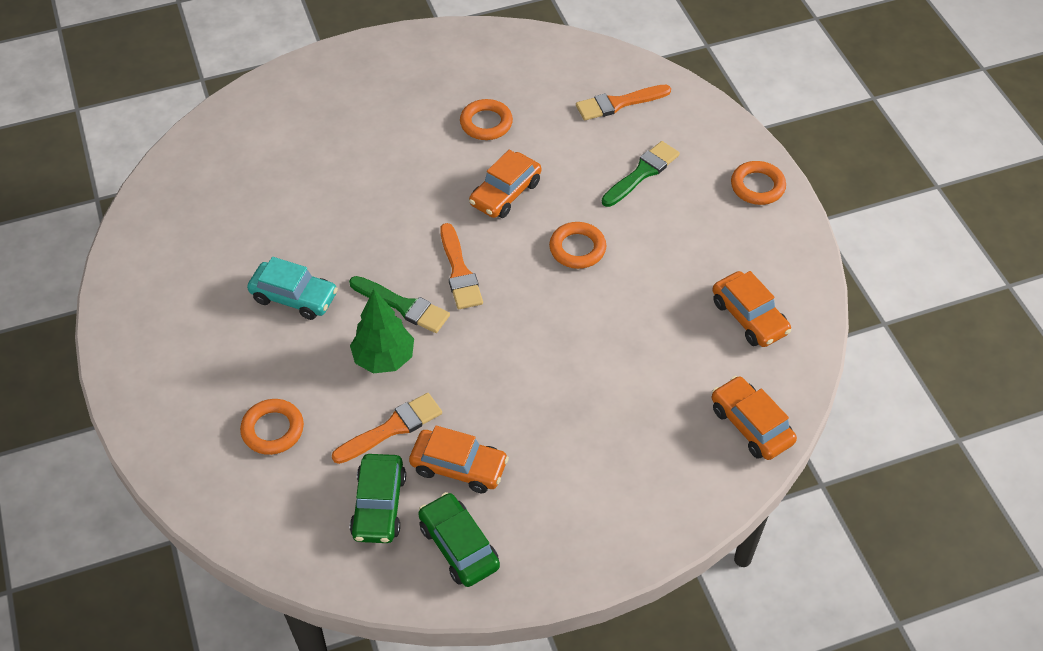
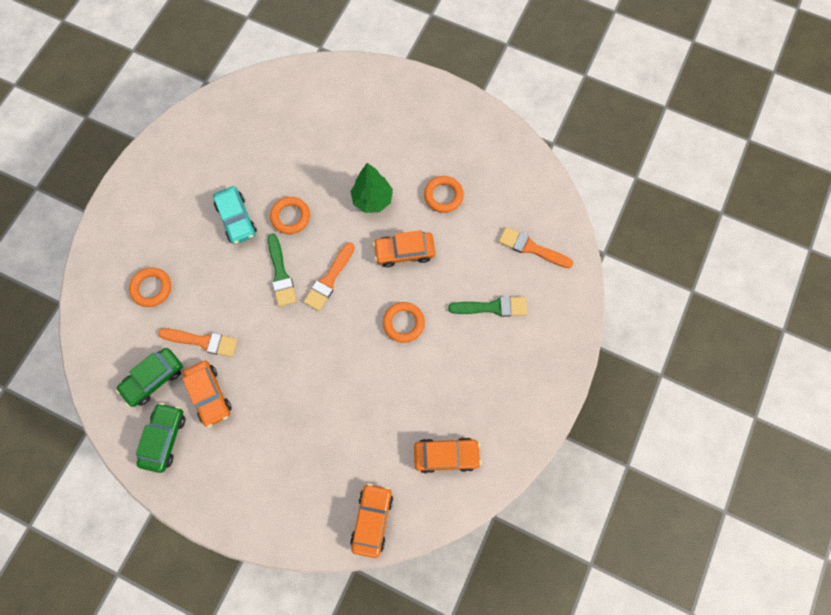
camera: 45 degrees right, 20 degrees up
(384, 358) = (240, 297): green tree -> green tree (372, 200)
(749, 317) = (446, 455): orange car -> orange car turned 105 degrees counterclockwise
(757, 186) = (548, 377): orange ring -> orange ring (290, 217)

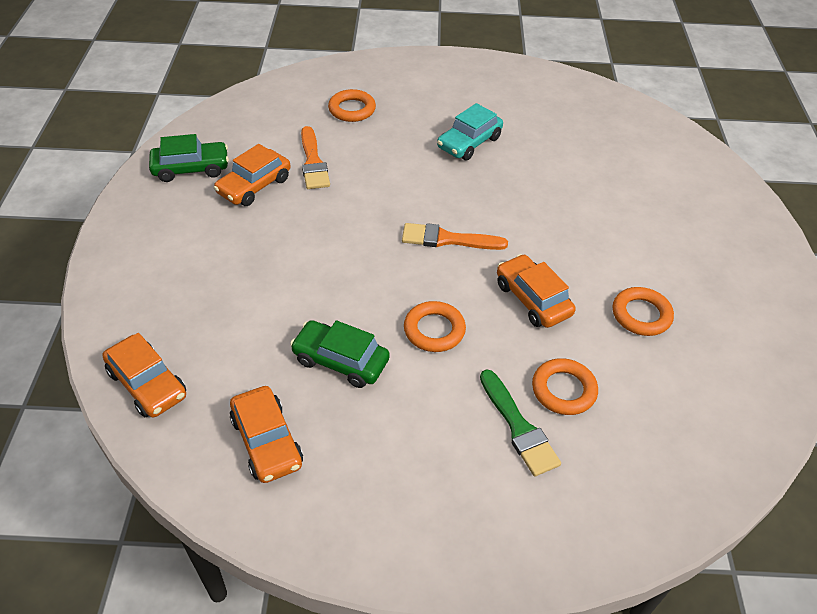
camera: 65 degrees right, 25 degrees down
(154, 379) = (254, 141): green car -> green car (340, 361)
(281, 274) = (428, 196): green brush -> none
(290, 217) = (502, 182): orange ring -> orange ring (563, 390)
(372, 200) = (579, 246): green tree -> none
(372, 519) = (147, 384): orange car -> orange car turned 60 degrees clockwise
(531, 248) = (645, 449): orange brush -> none

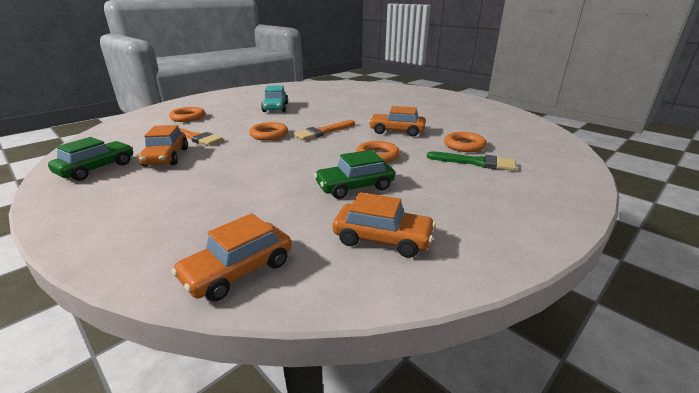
camera: 45 degrees left, 20 degrees down
(147, 384) = (238, 270): orange car -> orange car turned 135 degrees clockwise
(641, 315) = (441, 119): orange ring -> orange ring (269, 135)

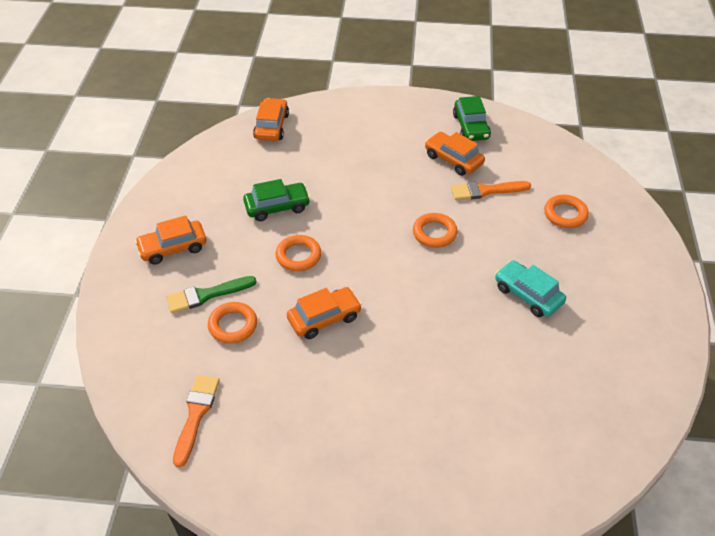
camera: 140 degrees right, 20 degrees up
(323, 132) = (394, 270): orange brush -> orange brush (196, 415)
(355, 187) = (277, 207): green car -> green car turned 45 degrees clockwise
(382, 239) = (221, 176): orange car -> orange car (173, 248)

